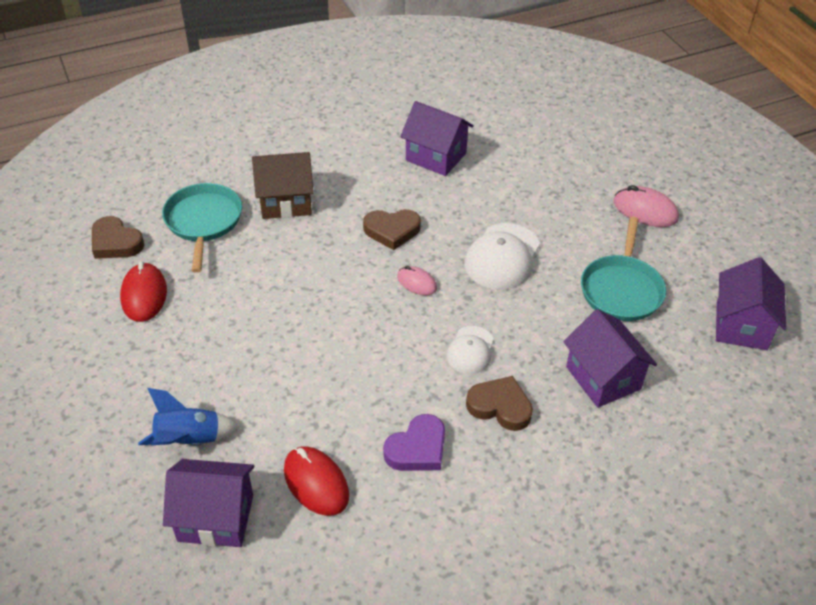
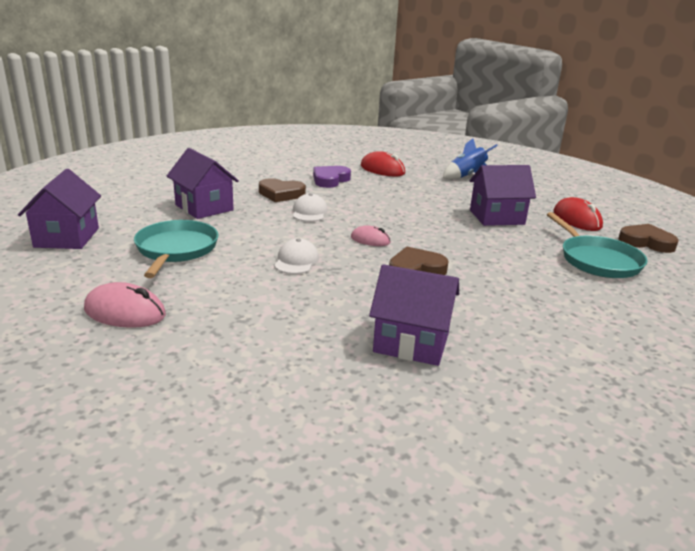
camera: 165 degrees right, 20 degrees down
(215, 518) = (426, 161): purple house -> purple house (497, 217)
(286, 202) = (542, 281): brown house -> none
(502, 257) = (296, 261): white cap -> white cap, size x0.60

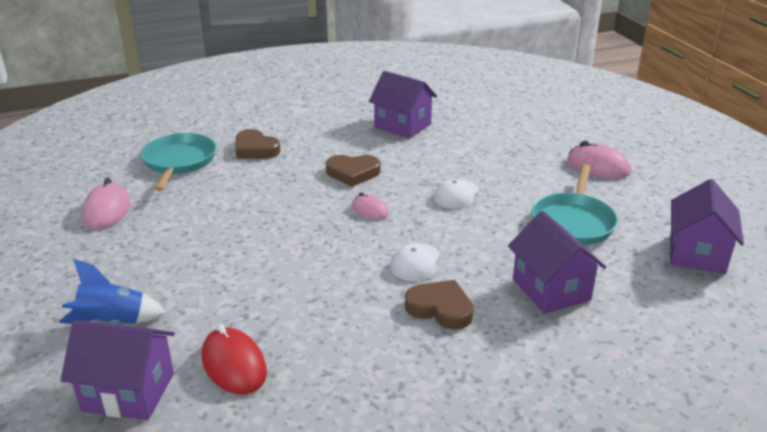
camera: 160 degrees left, 5 degrees up
(330, 180) = (348, 340): purple heart -> none
(497, 217) = (194, 225): purple house -> purple house (128, 392)
(577, 219) = (107, 210): red mouse -> pink mouse
(646, 242) = (94, 173): brown heart -> brown heart (255, 149)

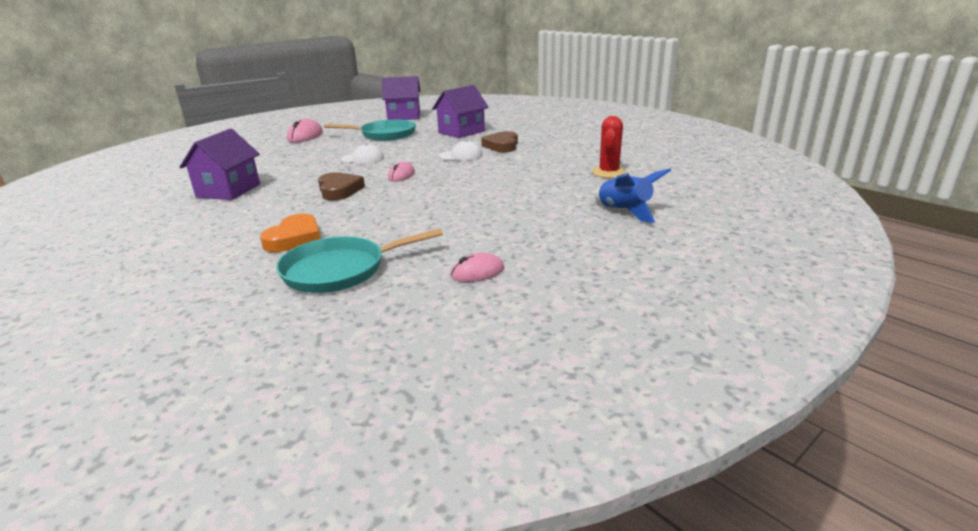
camera: 110 degrees left, 5 degrees down
(107, 210) = (477, 272): pink mouse -> pink mouse, size x0.62
(128, 392) = (669, 188): purple house -> none
(234, 365) = (609, 173): red mouse -> red cactus
(255, 149) = (295, 238): brown heart -> orange heart

